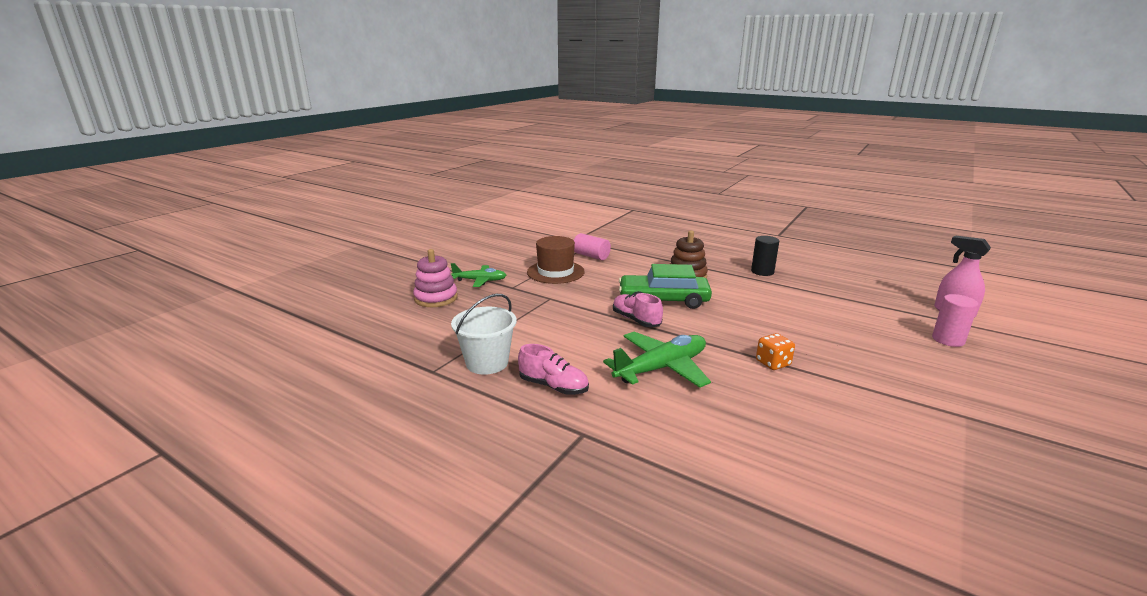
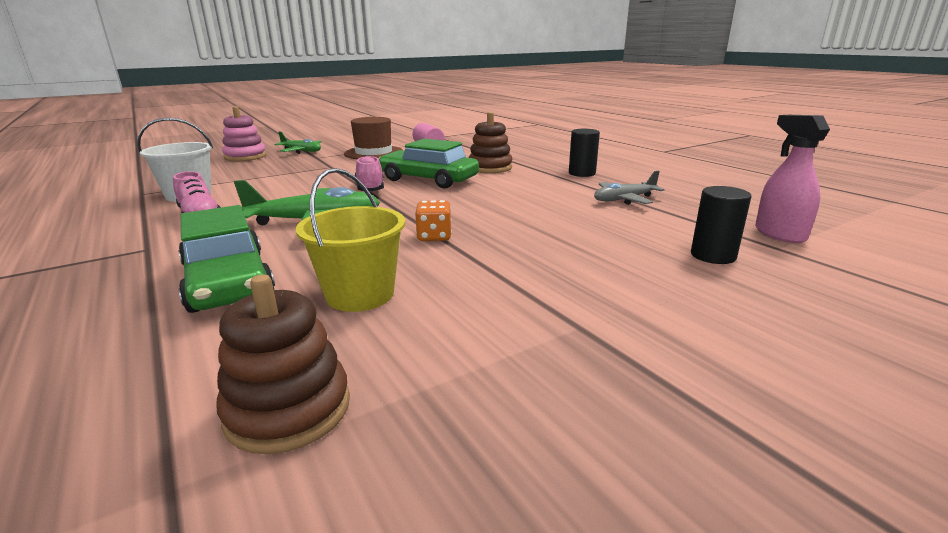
camera: 25 degrees right, 0 degrees up
(712, 445) = (228, 281): none -> green car
(818, 429) = (360, 294): none -> yellow bucket
(830, 297) = (624, 199): none -> grey plane
(927, 523) = (288, 409): none -> brown stacking toy
(948, 340) = (713, 255): pink cylinder -> black cylinder

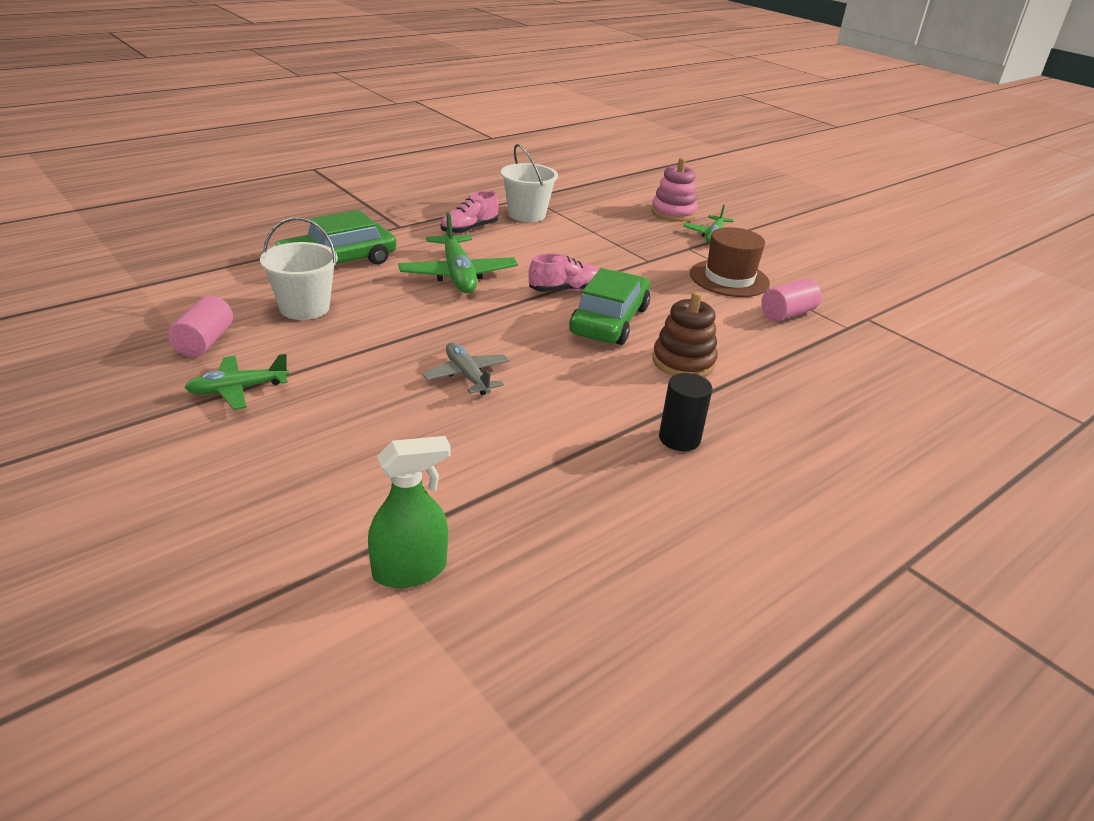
camera: 80 degrees right, 10 degrees up
(288, 409) = (180, 302): brown stacking toy -> none
(360, 294) = (304, 308): yellow bucket -> white bucket
(434, 236) = (416, 331): orange dice -> none
(446, 362) = (204, 342): none -> pink cylinder
(570, 321) = (238, 389): none -> green plane
(624, 199) = (547, 460): grey plane -> grey plane (467, 376)
(713, 255) = (347, 492): black cylinder -> none
(779, 234) = (410, 570): pink spray bottle -> green spray bottle

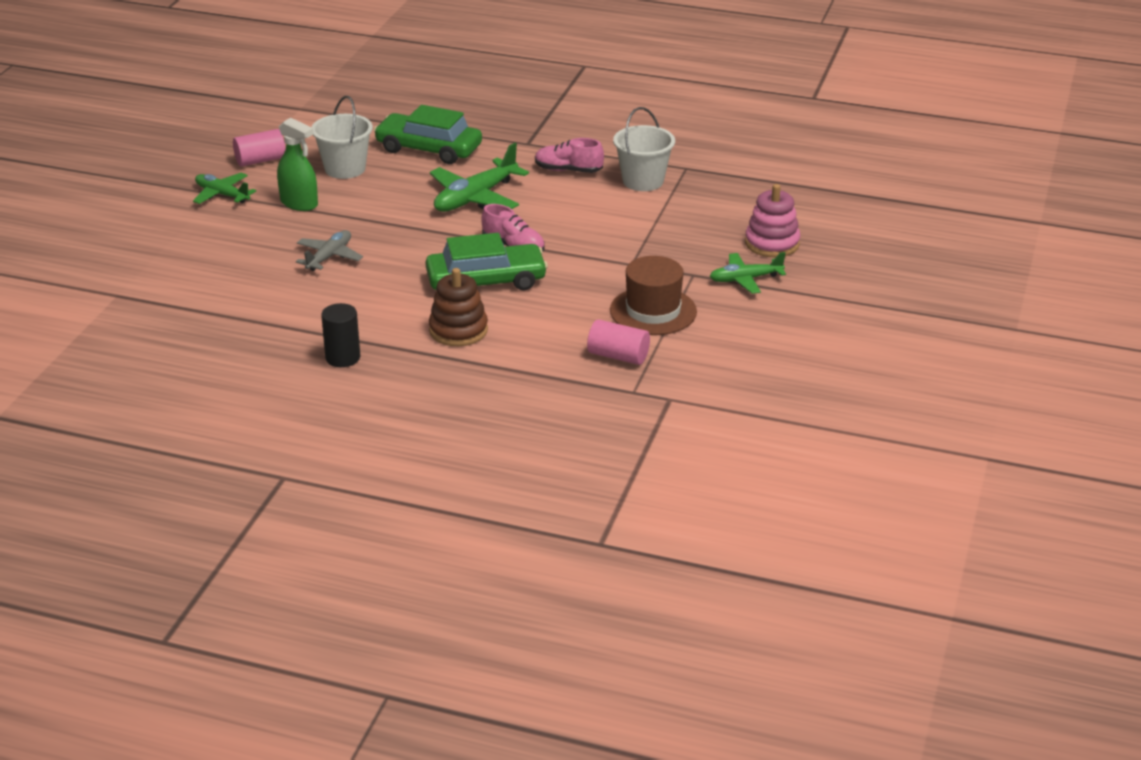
camera: 60 degrees right, 0 degrees up
(410, 570) = (115, 313): green spray bottle -> green spray bottle (299, 203)

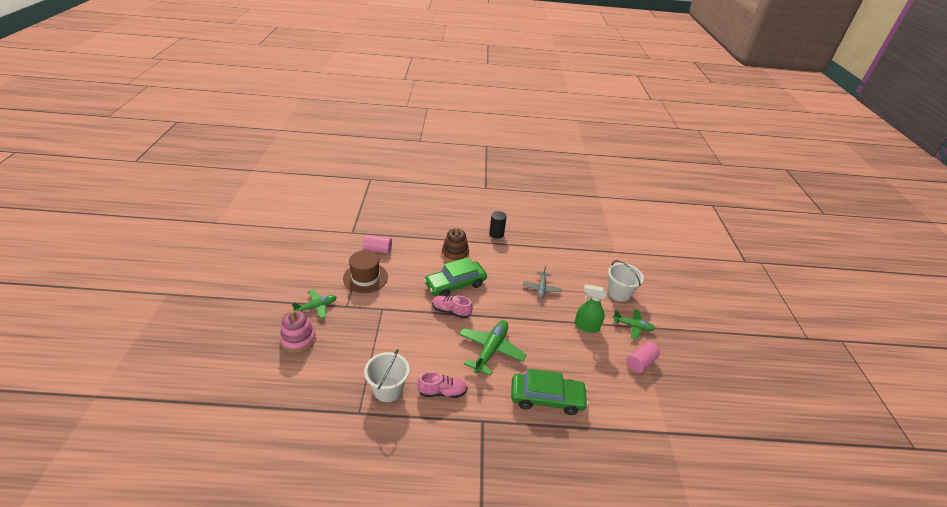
camera: 160 degrees right, 5 degrees up
(345, 169) = (585, 364): white bucket -> white bucket (619, 293)

